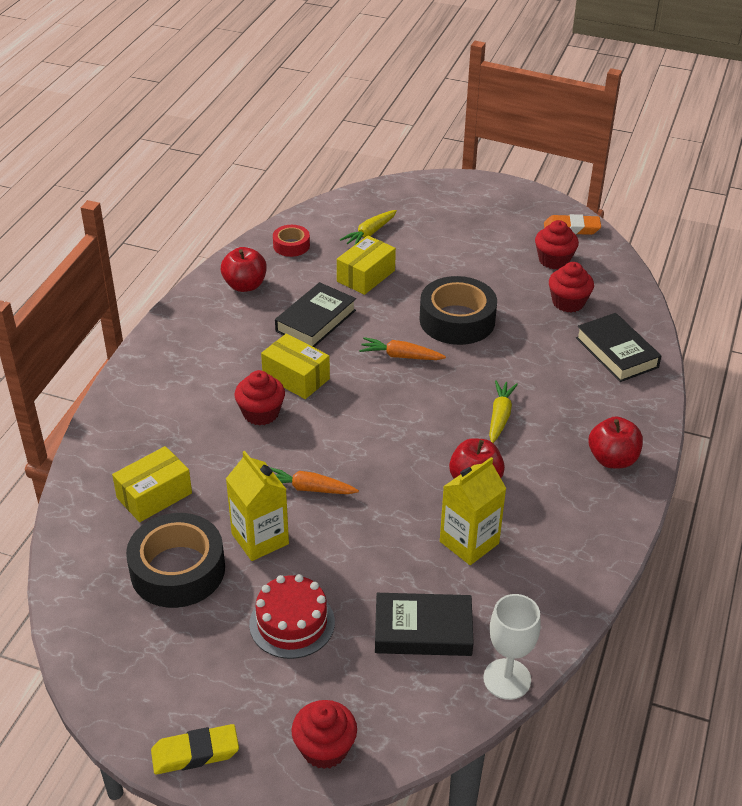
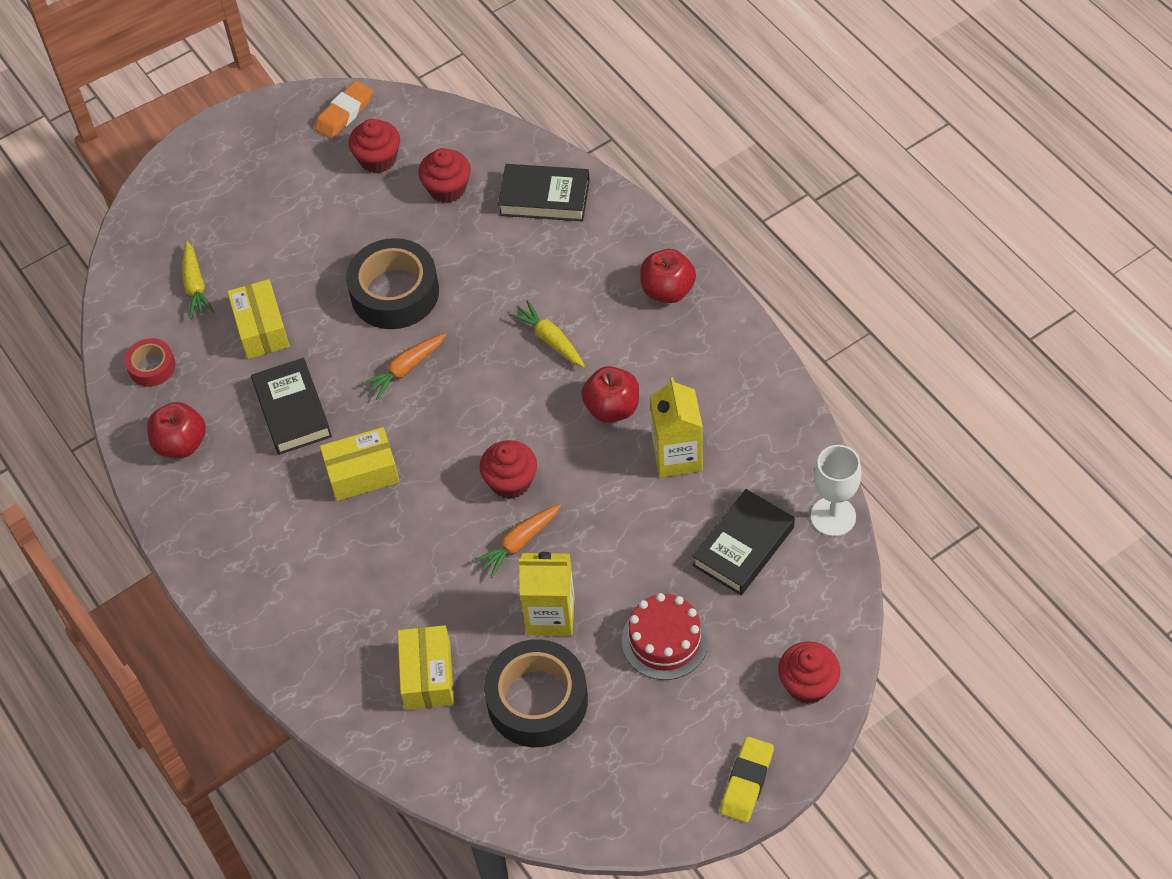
camera: 50 degrees left, 15 degrees up
(261, 413) = (388, 530): red cupcake -> red cupcake (510, 481)

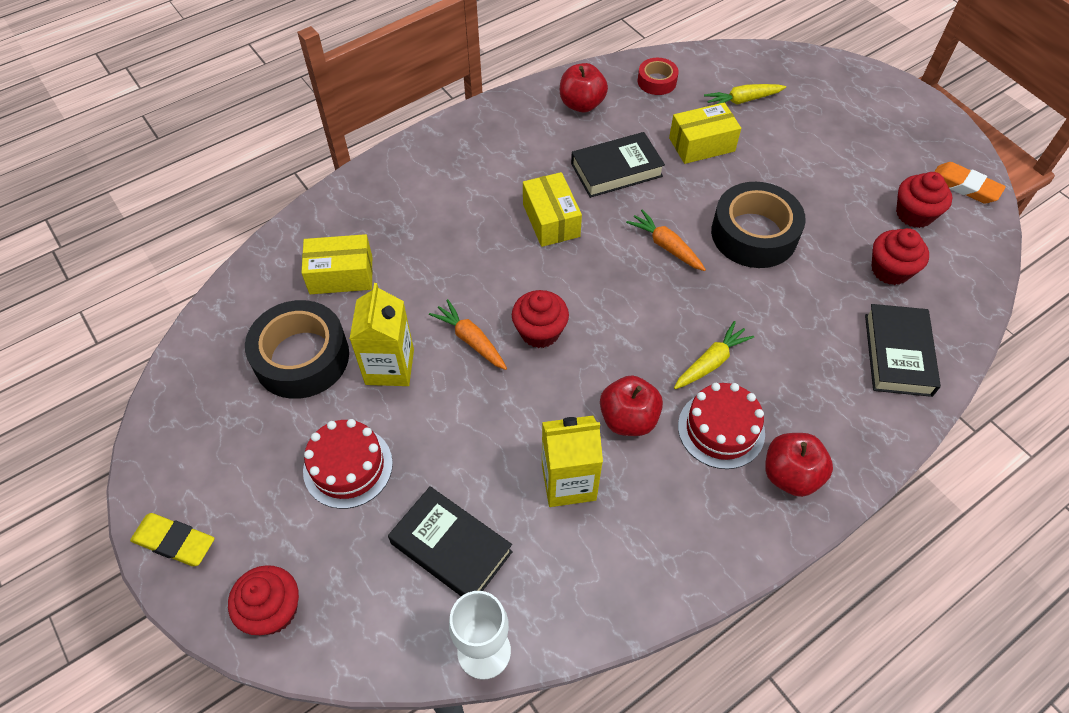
camera: 85 degrees right, 0 degrees up
(622, 337) = (721, 429): none -> red cake

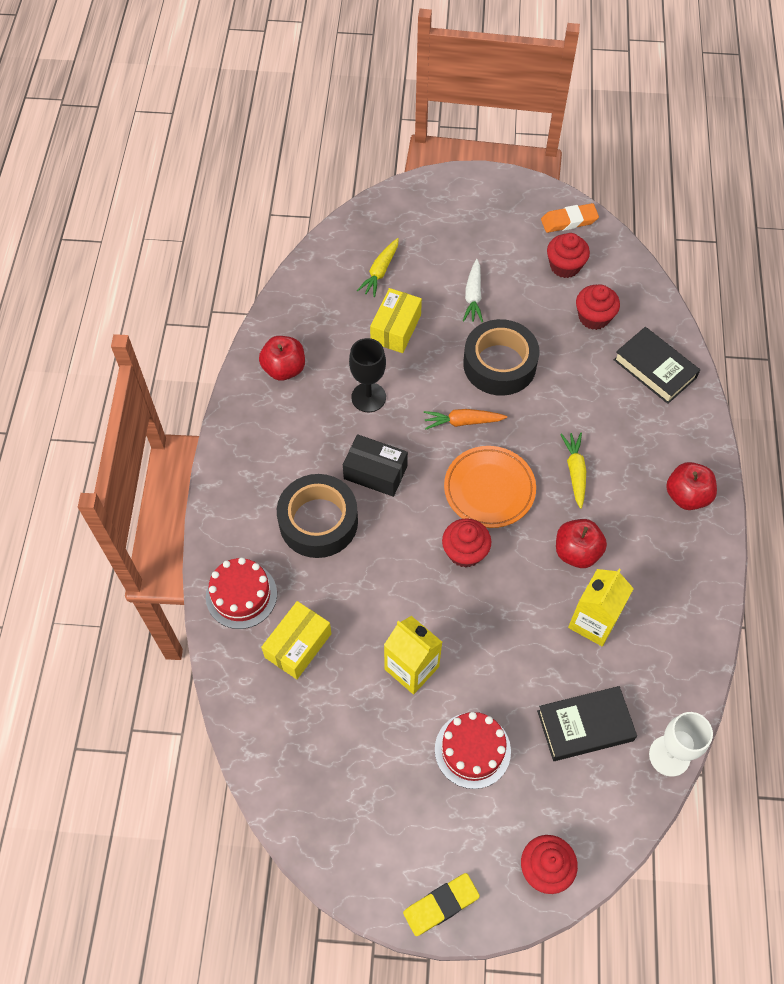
camera: 50 degrees left, 5 degrees up
(302, 357) = (352, 722): black tape -> black tape (318, 521)
(471, 340) = (434, 600): orange carrot -> none
(551, 220) = (375, 472): yellow box -> black box
(616, 170) = (368, 397): black book -> black goblet
(621, 308) = (489, 489): none -> orange plate
(657, 81) = (310, 306): red tape -> none
(721, 429) = (626, 506): red cake -> red cake (241, 595)
(798, 172) = (473, 296): none -> white carrot

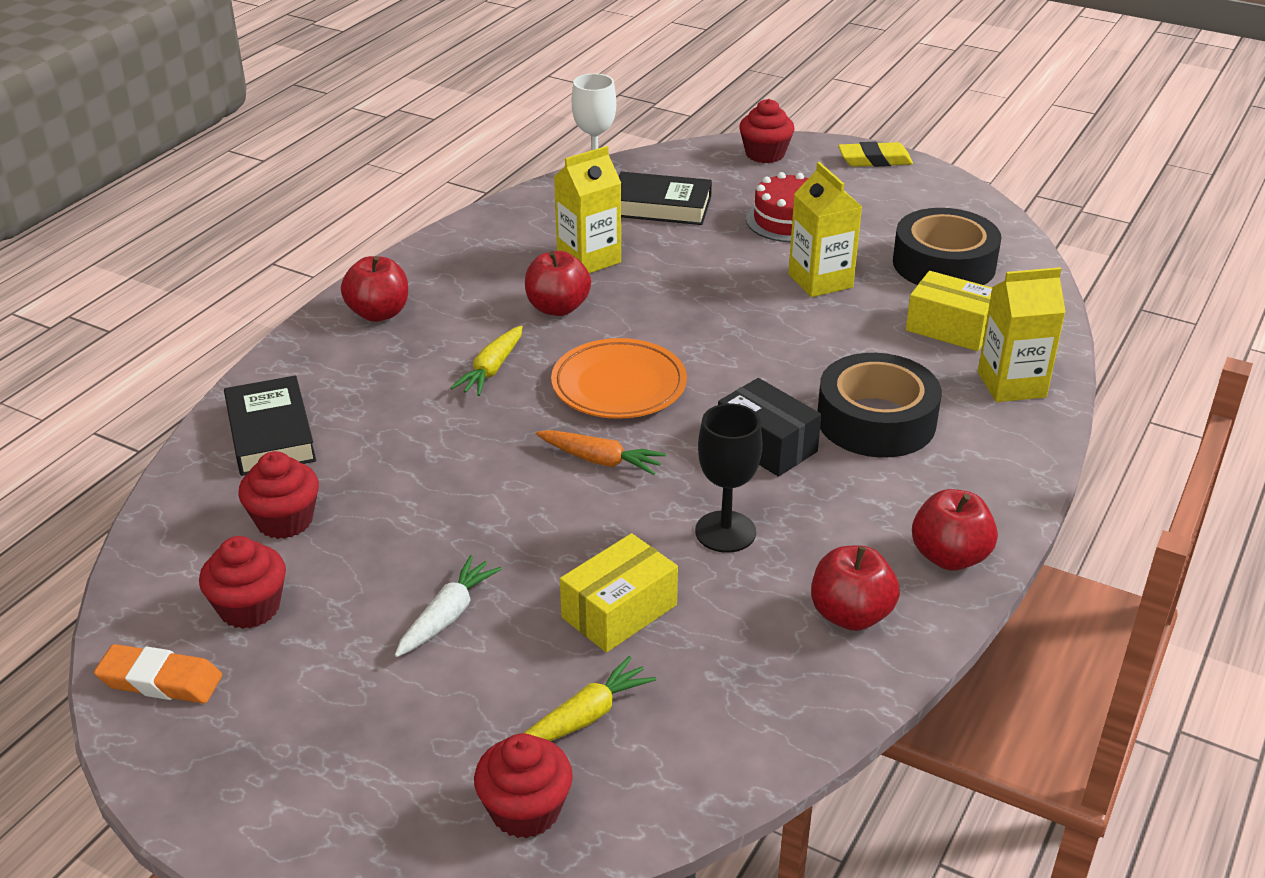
camera: 155 degrees left, 25 degrees down
(241, 595) = (1011, 384): red cake -> yellow carton
(245, 426) = (949, 557): none -> red apple
(298, 645) = (950, 328): yellow box -> yellow box turned 60 degrees clockwise
(465, 552) = (694, 343): red cupcake -> red cupcake (525, 810)
(499, 364) = (488, 508): black tape -> black tape (944, 264)

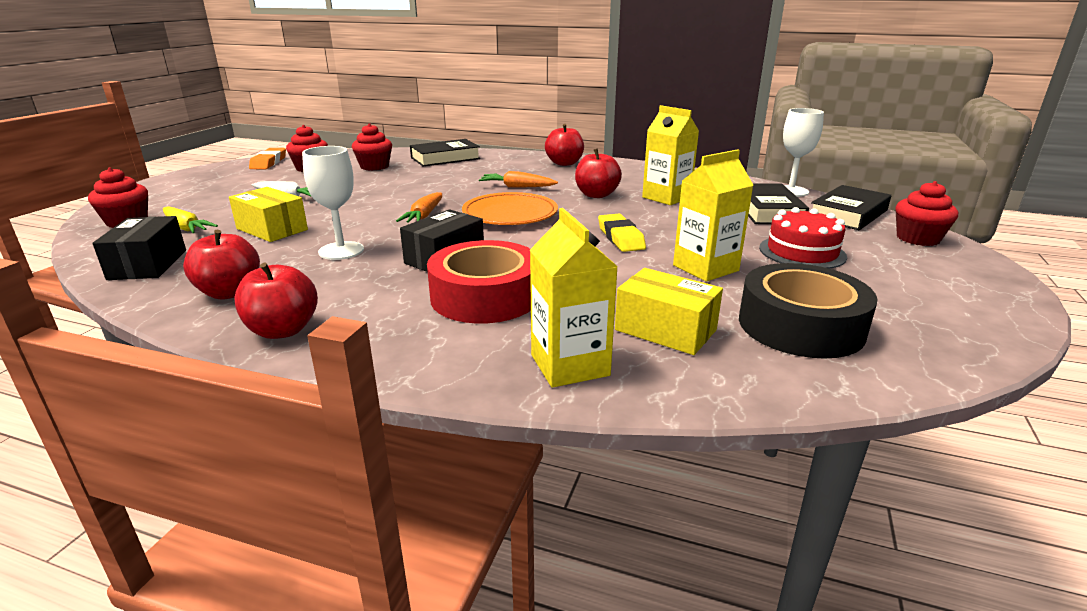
camera: 80 degrees right, 10 degrees down
(492, 369) = (517, 187): yellow carrot -> orange carrot
(686, 166) = (848, 214): none -> black book
(725, 532) = (341, 251): black goblet -> white goblet
(744, 720) = (148, 264): none -> black box
(874, 160) = (993, 285): yellow eraser -> yellow eraser (620, 237)
(876, 420) = (485, 296): black tape -> red tape
(950, 328) = (665, 330): yellow box -> yellow box turned 75 degrees counterclockwise

